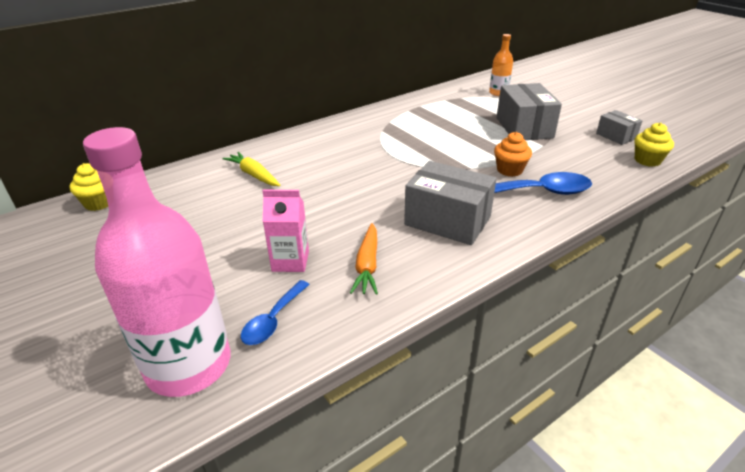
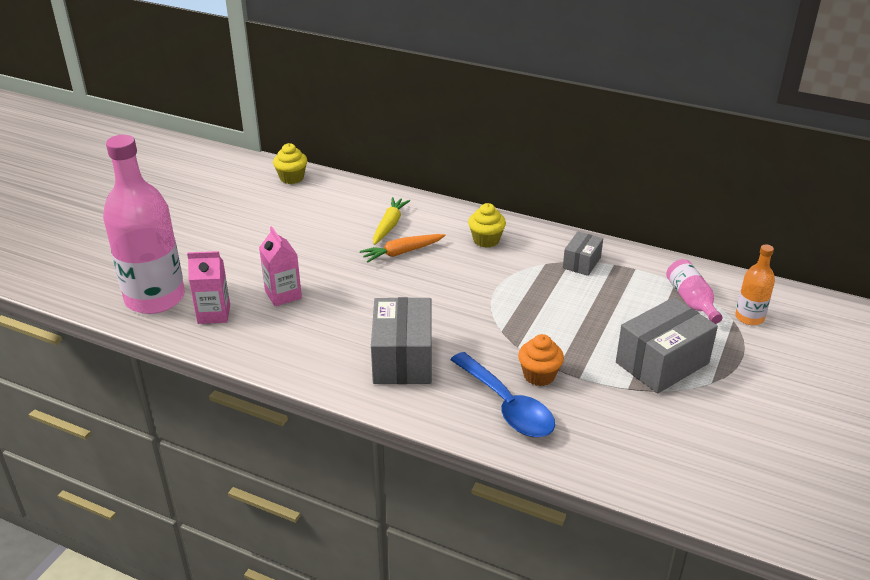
camera: 60 degrees right, 0 degrees up
(273, 320) = (214, 314): blue spoon -> pink carton
(367, 265) = (304, 334): orange carrot -> orange carrot (402, 252)
(468, 101) = (691, 300): none -> pink bottle
(616, 136) = (722, 448): grey box -> grey box (581, 263)
(647, 160) = (674, 487): yellow cupcake -> yellow cupcake (486, 240)

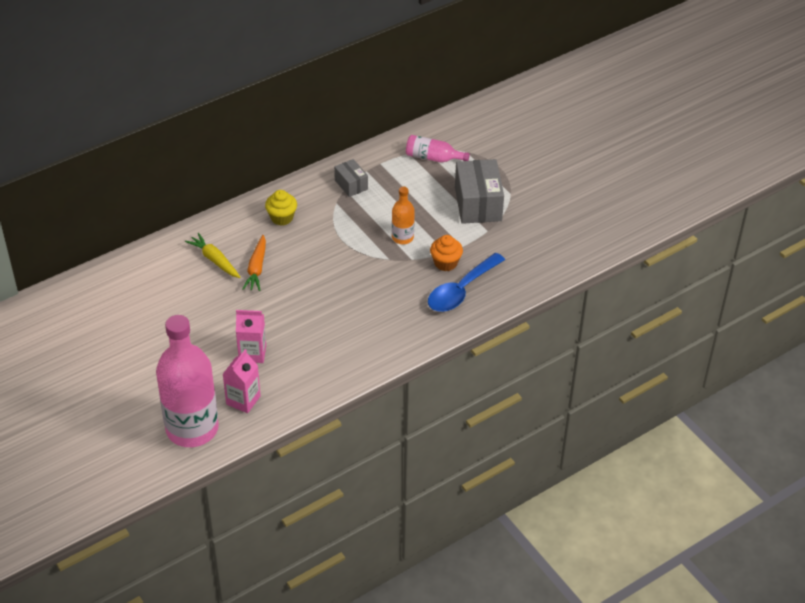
camera: 60 degrees left, 10 degrees up
(291, 178) = (86, 289): yellow cupcake -> none
(402, 359) = (378, 319): grey box -> none
(507, 406) = (461, 291): blue spoon -> blue spoon turned 135 degrees clockwise
(749, 317) = (469, 143): orange bottle -> orange bottle (402, 237)

